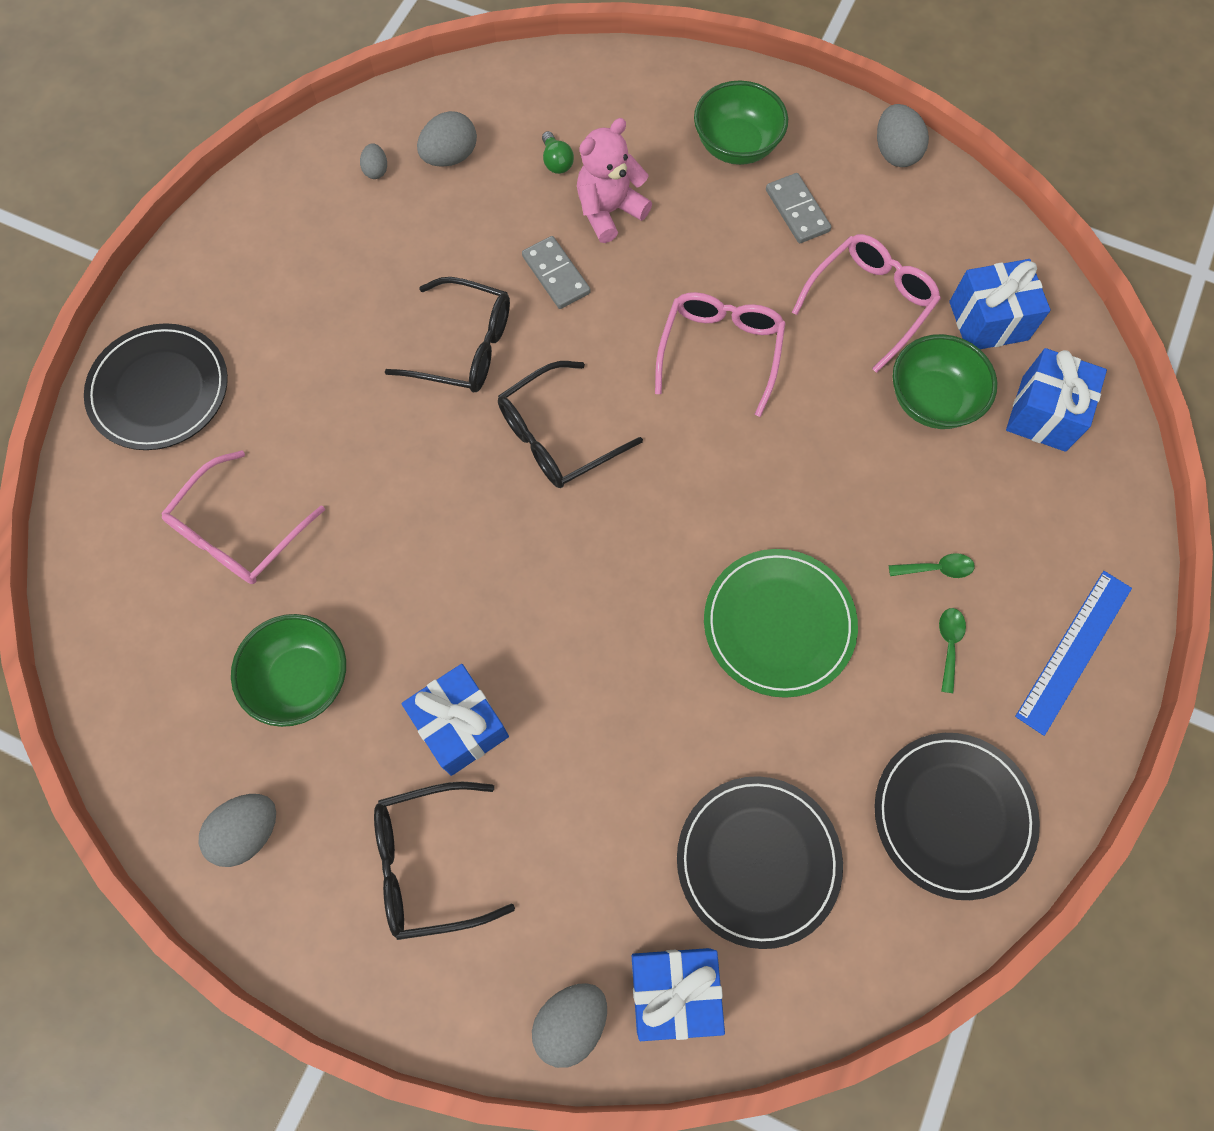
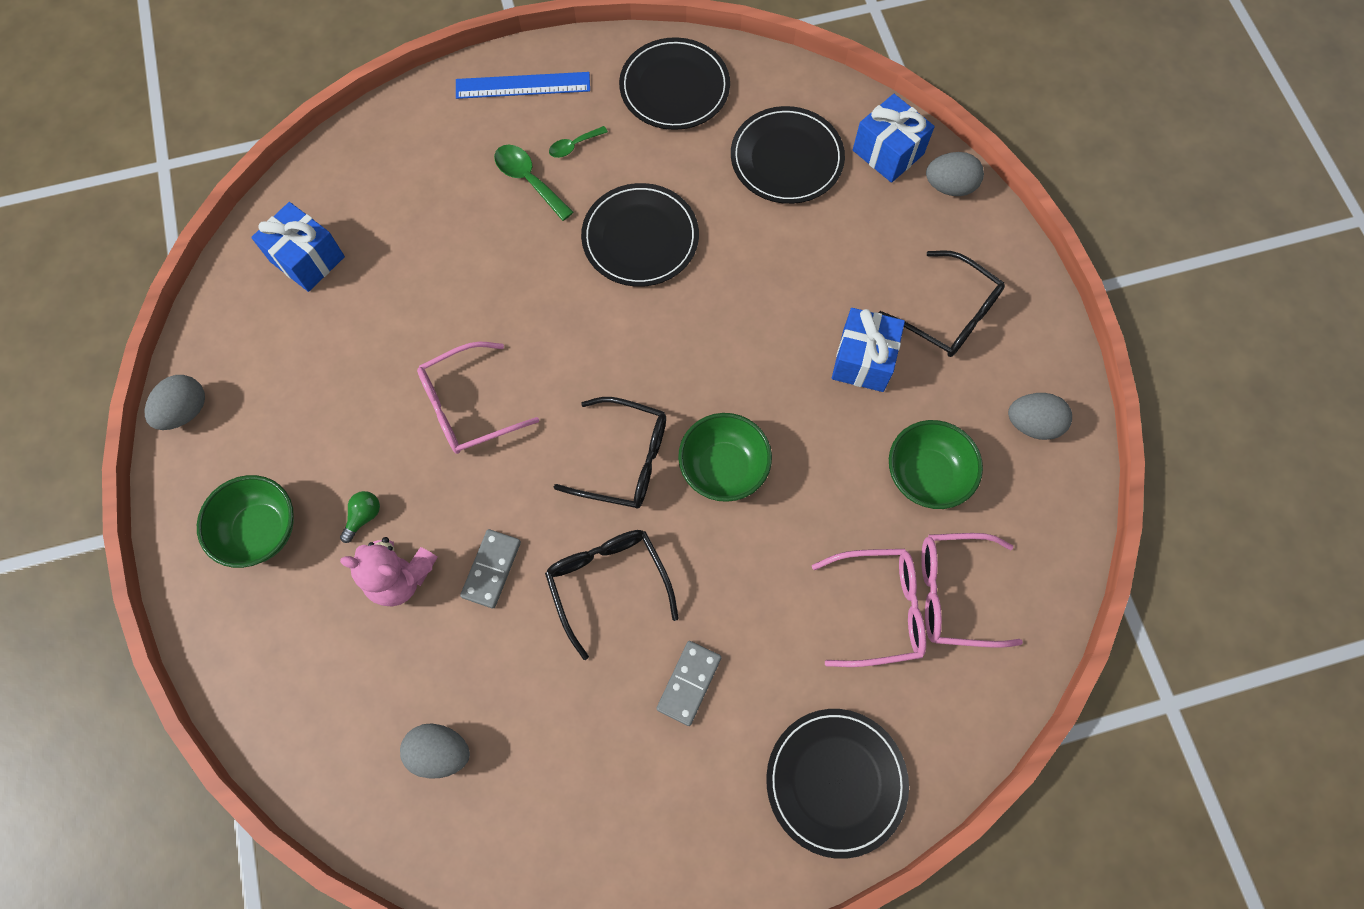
camera: 130 degrees left, 0 degrees up
(376, 170) = (502, 804): grey egg -> none
(556, 162) = (380, 658): green light bulb -> green light bulb (364, 517)
(779, 624) = (640, 238): green plate -> black plate
(797, 211) = (297, 441): grey domino -> grey domino (689, 683)
(870, 302) = (347, 339): pink glasses -> pink glasses (954, 593)
(932, 400) = (403, 254): green bowl -> green bowl (723, 468)
(936, 569) = (528, 180): green spoon -> green spoon, size x1.63
(1043, 413) = (362, 187): blue gift -> none

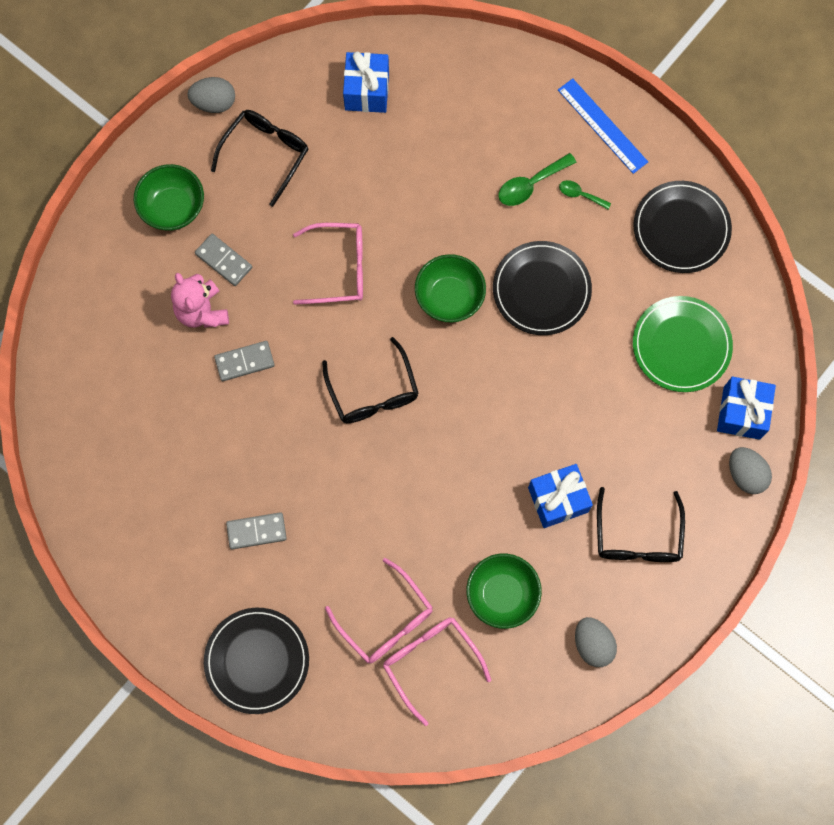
camera: 55 degrees right, 5 degrees up
(364, 517) = (223, 261): green light bulb -> grey domino
(440, 752) = (117, 413): grey egg -> none
(468, 406) = (339, 268): pink glasses -> pink glasses turned 150 degrees clockwise
(528, 180) = (530, 184): green spoon -> green spoon turned 135 degrees counterclockwise
(608, 583) = (285, 438): black glasses -> black glasses (266, 154)
(723, 468) = (412, 458): green bowl -> green bowl (449, 297)
(786, 158) = (681, 345): black plate -> green plate

